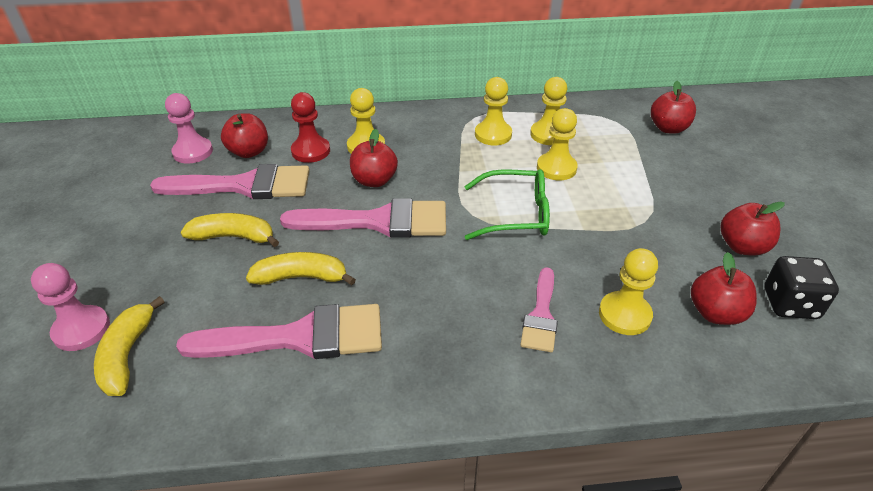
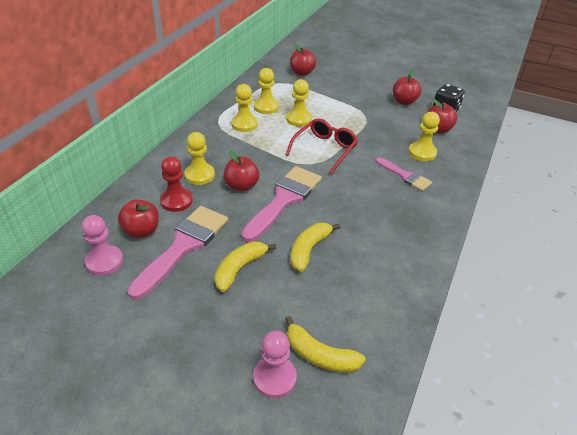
camera: 60 degrees left, 0 degrees up
(299, 337) = (360, 267): pink brush -> none
(516, 214) = (325, 149): green glasses -> red glasses

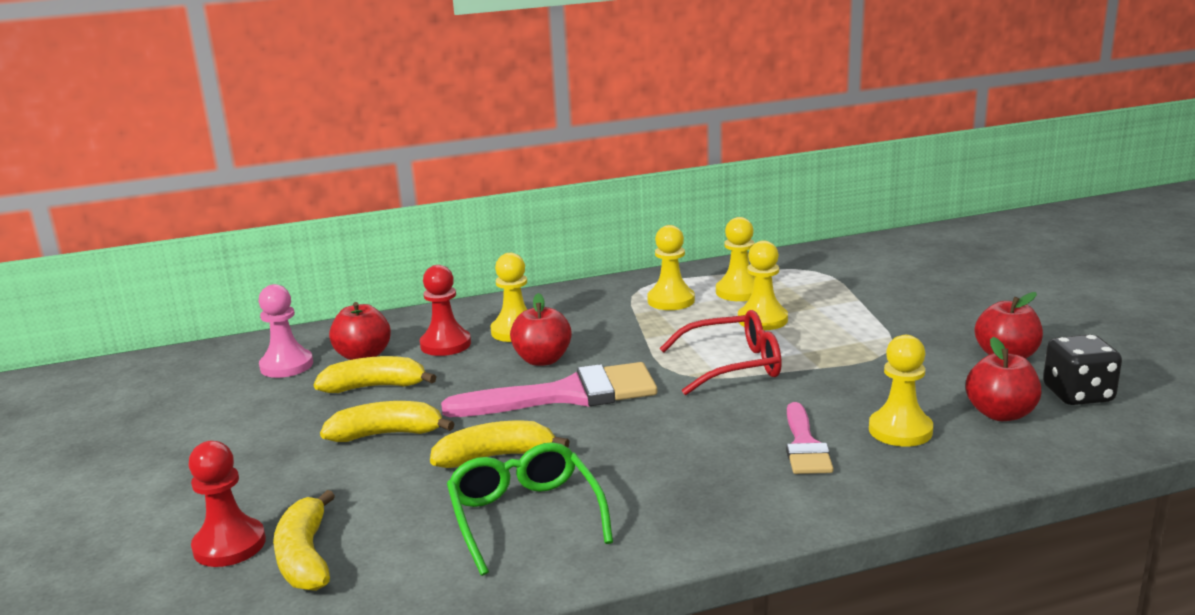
camera: 50 degrees right, 20 degrees down
(184, 246) = (375, 387): pink brush -> yellow banana
(274, 378) = (229, 545): pink pawn -> red pawn
(302, 73) = (878, 269): red apple -> none
(368, 270) = (524, 515): none -> green glasses

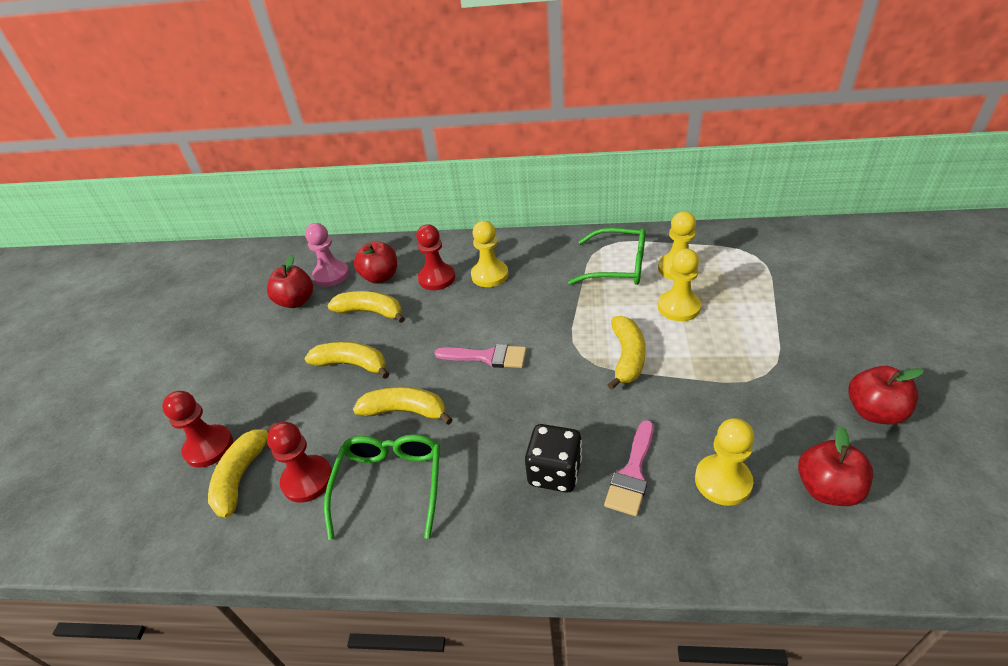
camera: 25 degrees right, 20 degrees up
(407, 538) = (307, 480): none -> red pawn
(542, 360) = (491, 312): red apple -> red apple (296, 301)
(567, 395) = (487, 357): pink brush -> pink brush, size x0.57
(671, 300) = (618, 266): yellow pawn -> green glasses
(734, 365) = (627, 357): red glasses -> yellow banana
(1078, 395) = (919, 486): black dice -> black dice (554, 472)

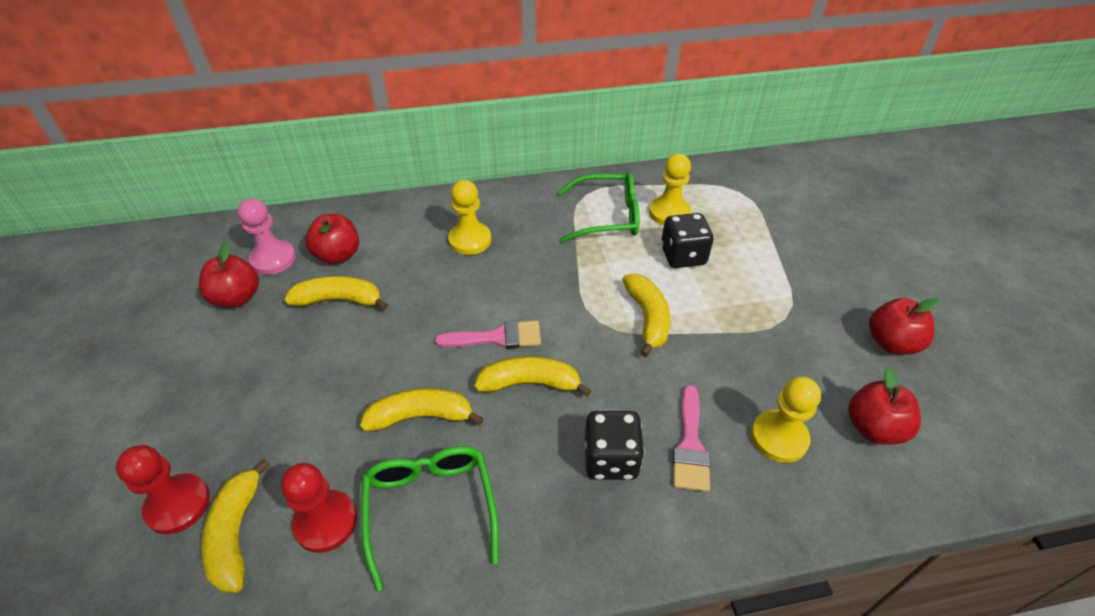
camera: 20 degrees left, 5 degrees up
(352, 364) = (337, 369): yellow banana -> yellow banana (530, 383)
(437, 278) = (408, 250): red pawn -> none
(679, 307) = (683, 256): yellow pawn -> black dice

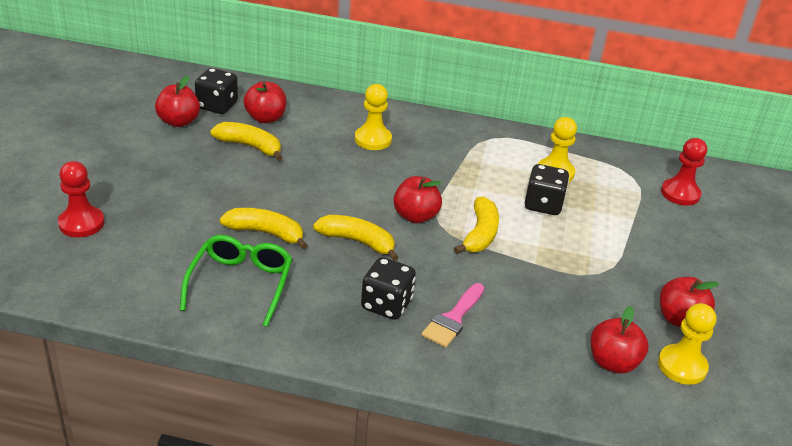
camera: 20 degrees right, 10 degrees down
(236, 533) = (109, 251): yellow banana -> none
(273, 259) = (217, 106): pink pawn -> black dice
(326, 522) = (168, 266): red pawn -> red pawn (680, 193)
(497, 337) = (352, 207): pink brush -> none
(570, 322) = (415, 216): none -> red apple
(608, 216) = (499, 159): green glasses -> none
(779, 437) = (528, 340): yellow pawn -> yellow pawn (682, 366)

